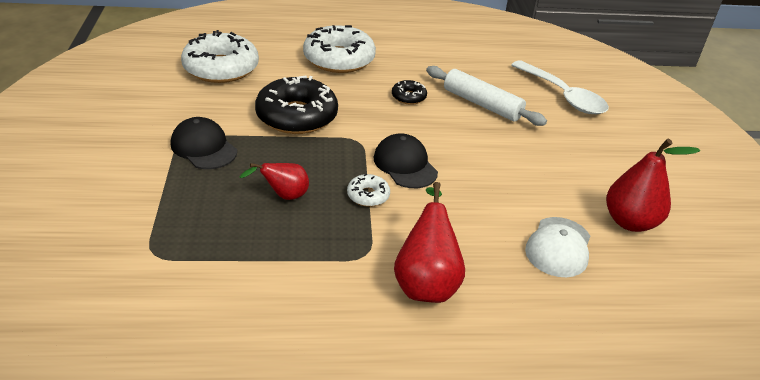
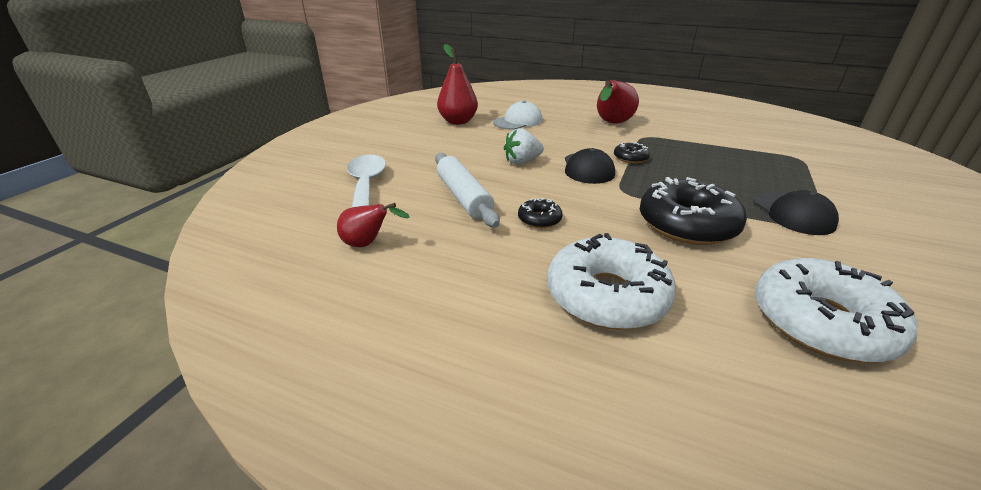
camera: 150 degrees left, 5 degrees down
(283, 196) = (702, 168): red pear -> red pear (368, 244)
(368, 195) = (630, 158): white donut -> black donut
(476, 159) = (522, 162): none -> white strawberry

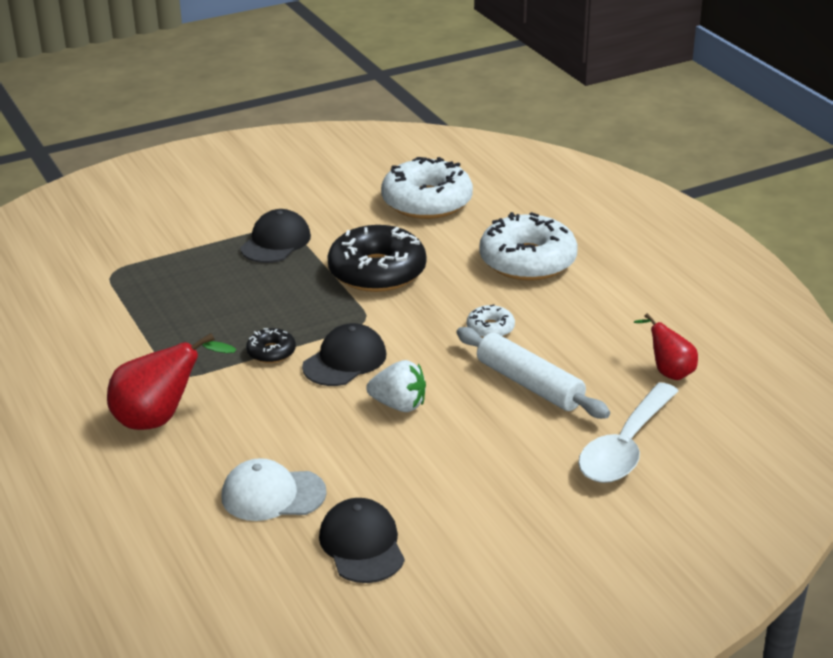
camera: 140 degrees left, 0 degrees up
(458, 122) = (362, 545): red pear -> black cap
(463, 197) = (529, 384): white rolling pin -> white rolling pin turned 60 degrees counterclockwise
(539, 219) = (490, 328): black donut -> white donut

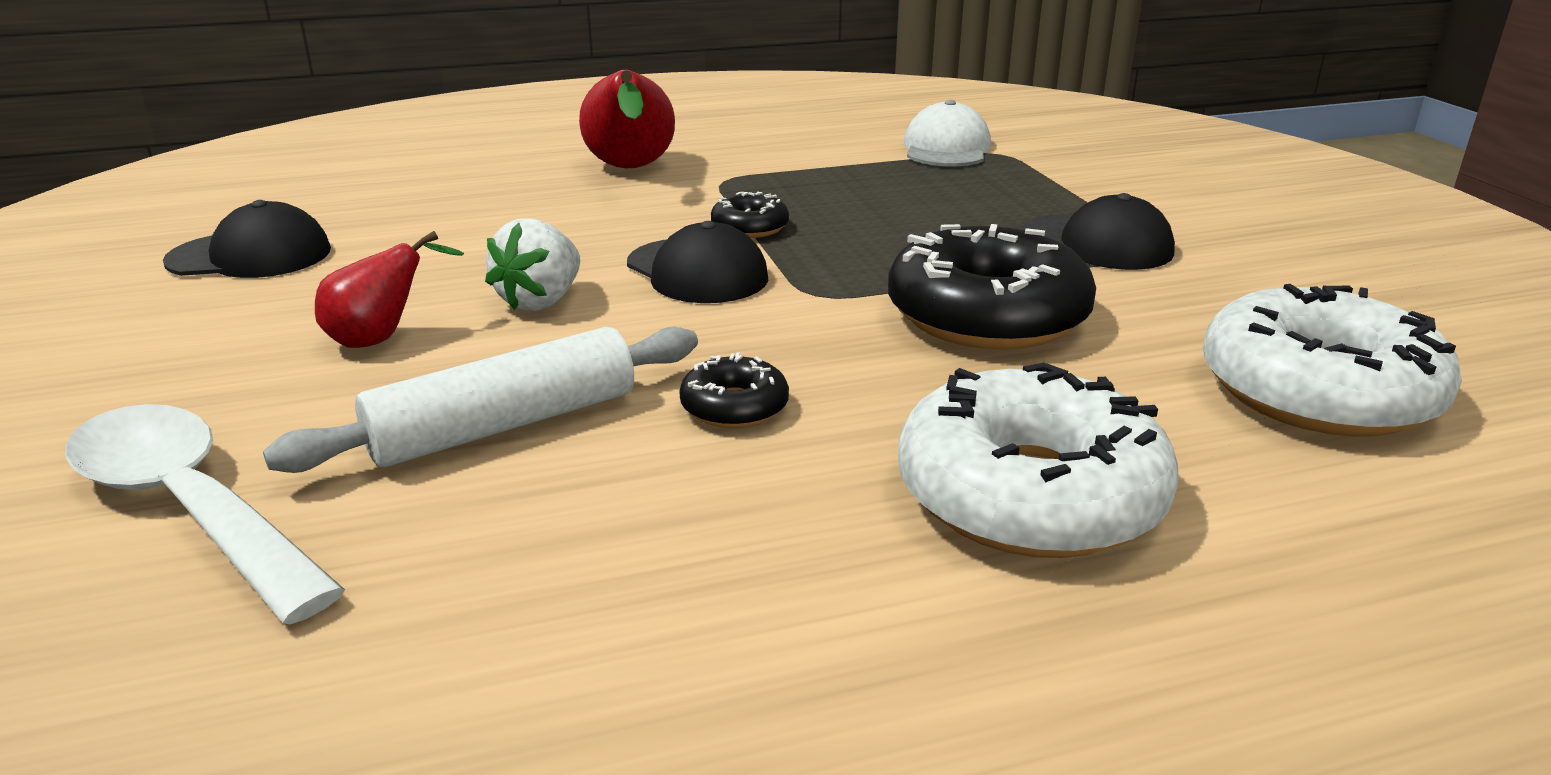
camera: 100 degrees right, 5 degrees down
(273, 495) = (415, 216): white cap -> white cap (946, 148)
(490, 328) = (734, 407): white donut -> black donut
(668, 372) = (396, 641): red pear -> red pear (381, 339)

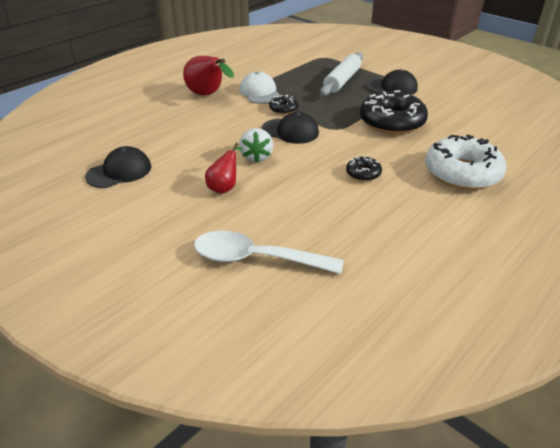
camera: 30 degrees left, 10 degrees up
(504, 425) = (308, 201): white rolling pin -> white rolling pin (342, 81)
(946, 148) = (304, 59): white cap -> white cap (260, 92)
(1317, 391) = (492, 122): white donut -> none

